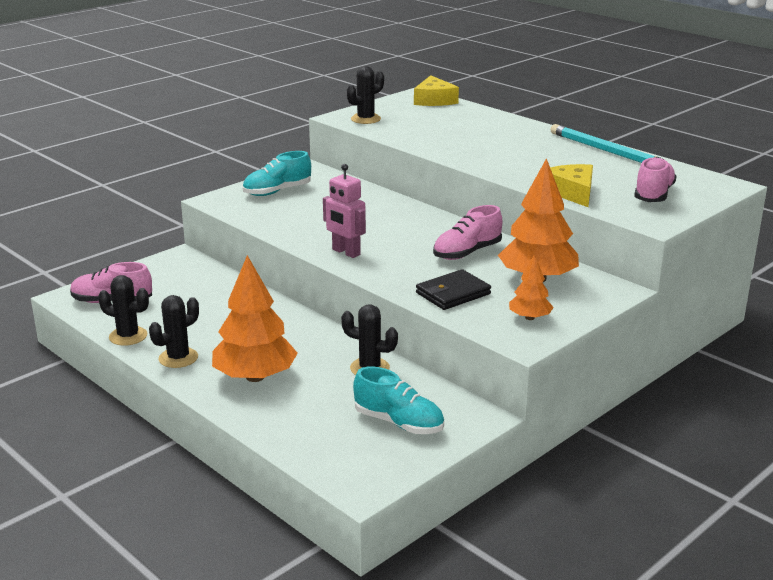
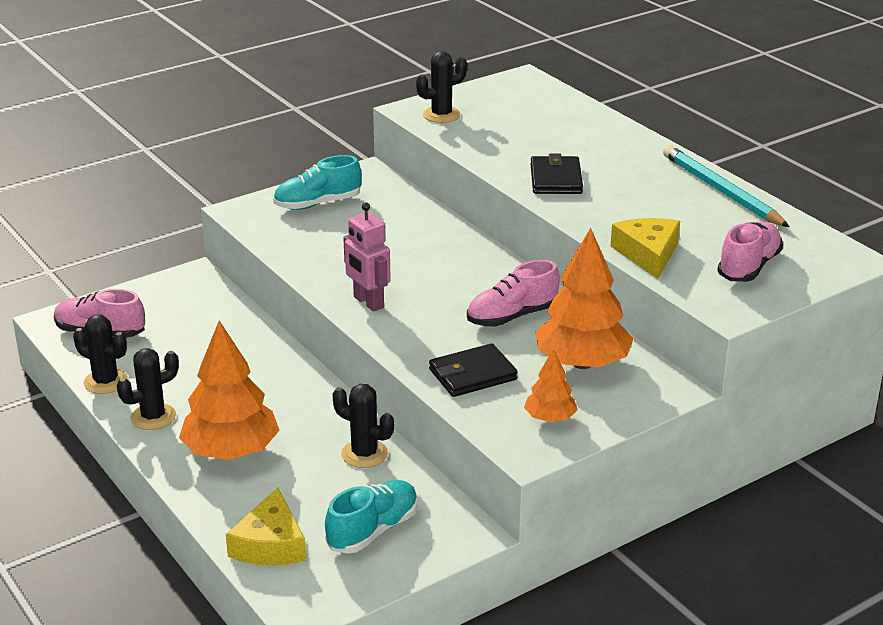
camera: 10 degrees right, 5 degrees up
(398, 423) = (373, 530): turquoise shoe -> turquoise shoe turned 90 degrees counterclockwise
(434, 100) = (539, 89): yellow cheese -> yellow cheese (270, 544)
(475, 152) = (556, 179): none -> black wallet

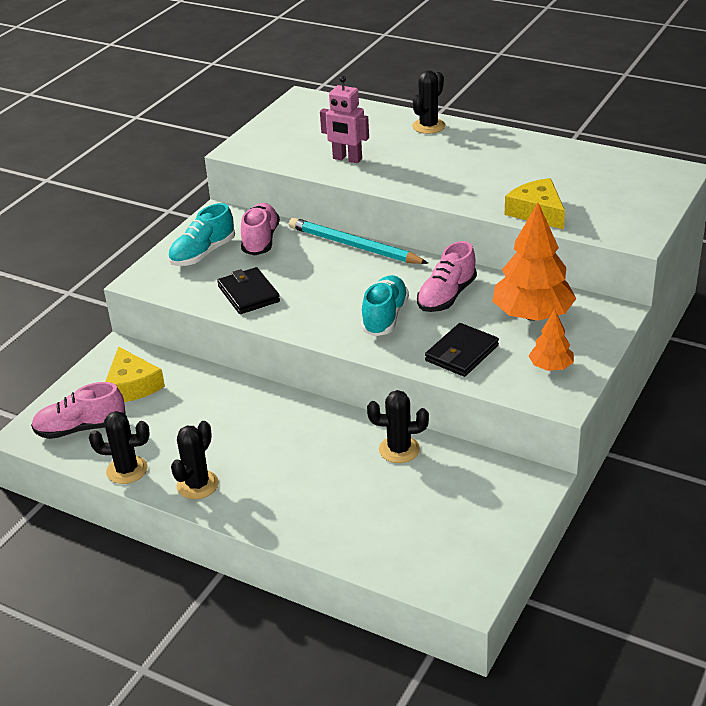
camera: 25 degrees left, 5 degrees up
(231, 451) = (291, 489): orange tree -> none
(270, 544) = (394, 553): yellow cheese -> yellow cheese (132, 385)
(368, 302) = (324, 323): pink robot -> pink robot (347, 159)
(373, 530) = (462, 509): turquoise shoe -> turquoise shoe (385, 317)
(441, 115) = (268, 147): black cactus -> black cactus (428, 126)
(556, 179) = (410, 174): black wallet -> black wallet (248, 294)
(722, 191) = (539, 146): turquoise pencil -> turquoise pencil (354, 246)
(749, 267) = (616, 199): pink shoe -> pink shoe (260, 240)

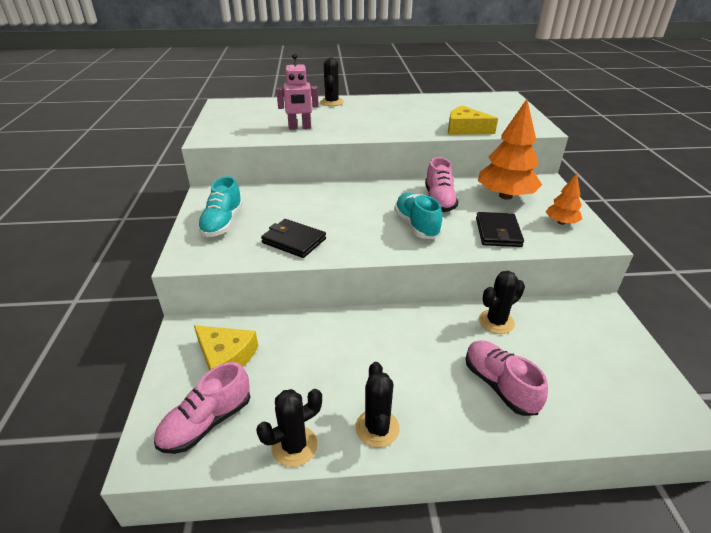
camera: 35 degrees left, 0 degrees up
(260, 240) = (262, 202): pink shoe -> pink shoe (499, 385)
(354, 246) = (338, 187): turquoise pencil -> none

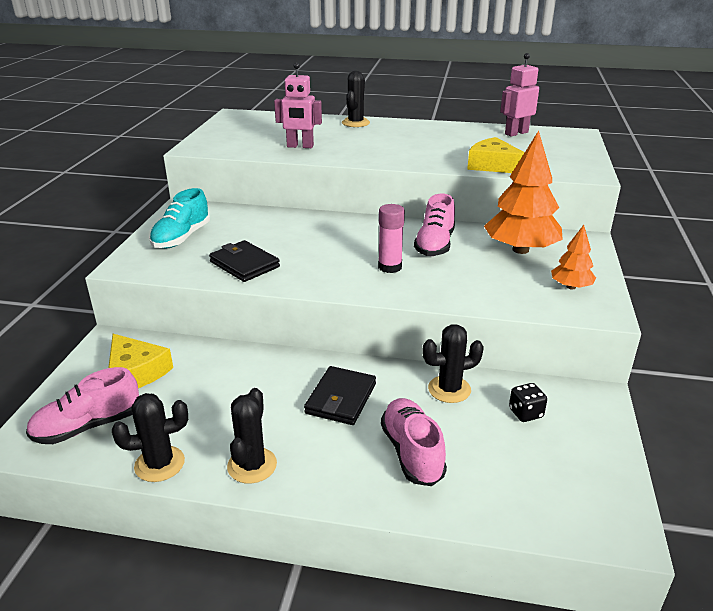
camera: 15 degrees right, 5 degrees down
(416, 225) = (390, 267): turquoise shoe -> pink glue stick
(462, 100) = (516, 133): none -> pink robot
(498, 232) = (482, 286): black wallet -> black wallet (341, 398)
(563, 331) = (525, 413): none -> black dice

